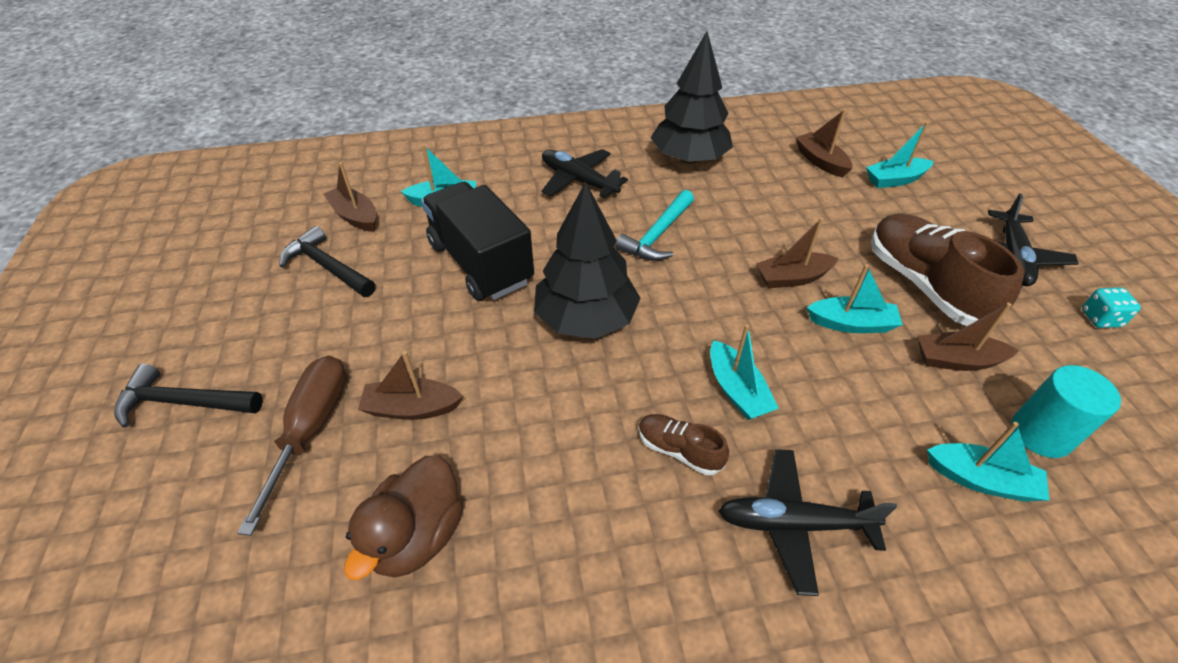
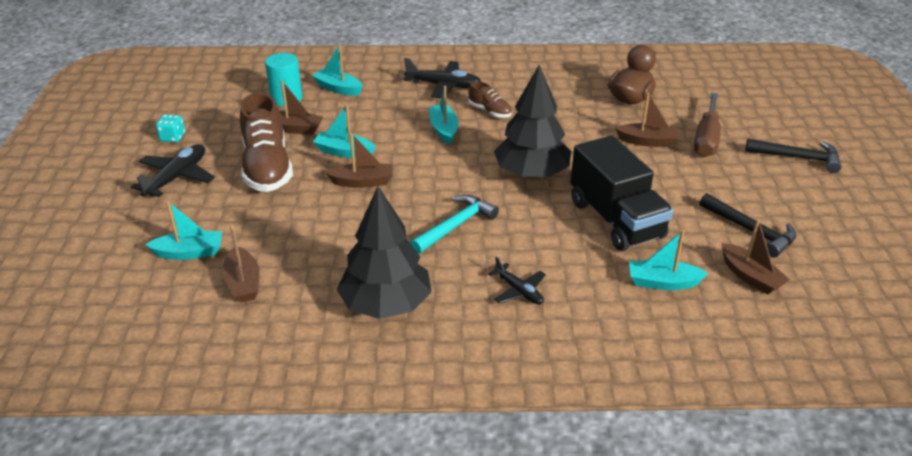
camera: 170 degrees left, 10 degrees down
(578, 181) = (519, 291): black plane -> black plane, size x0.63

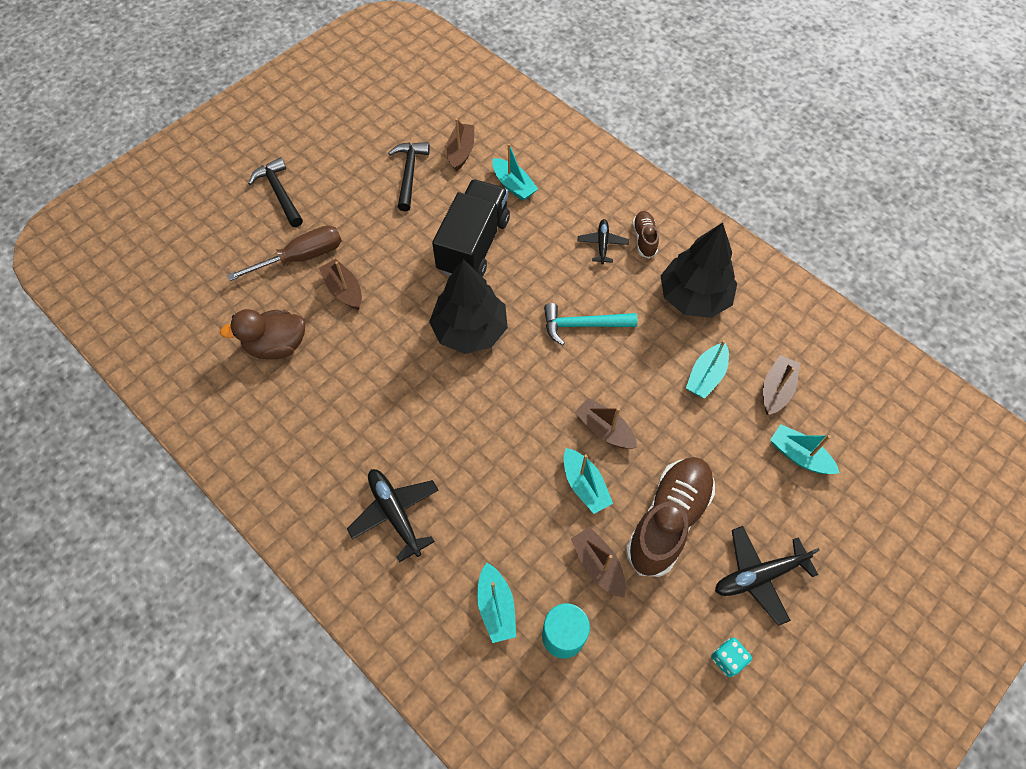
camera: 135 degrees left, 25 degrees up
(444, 129) = (472, 442): turquoise boat -> turquoise boat (706, 376)
(490, 111) = (405, 433): brown shoe -> brown shoe (644, 239)

